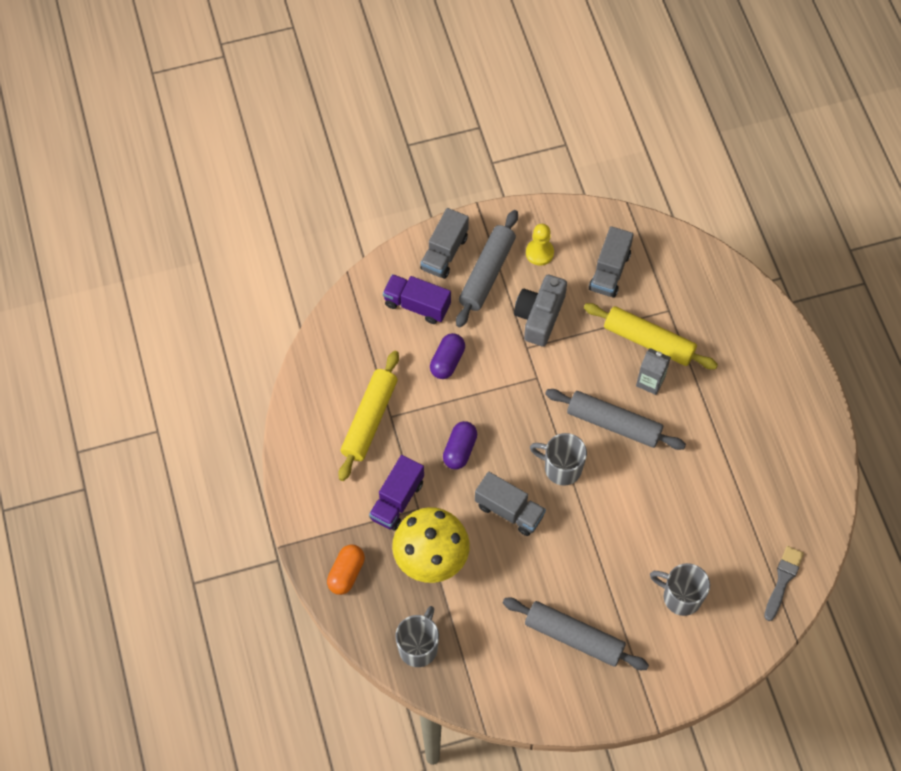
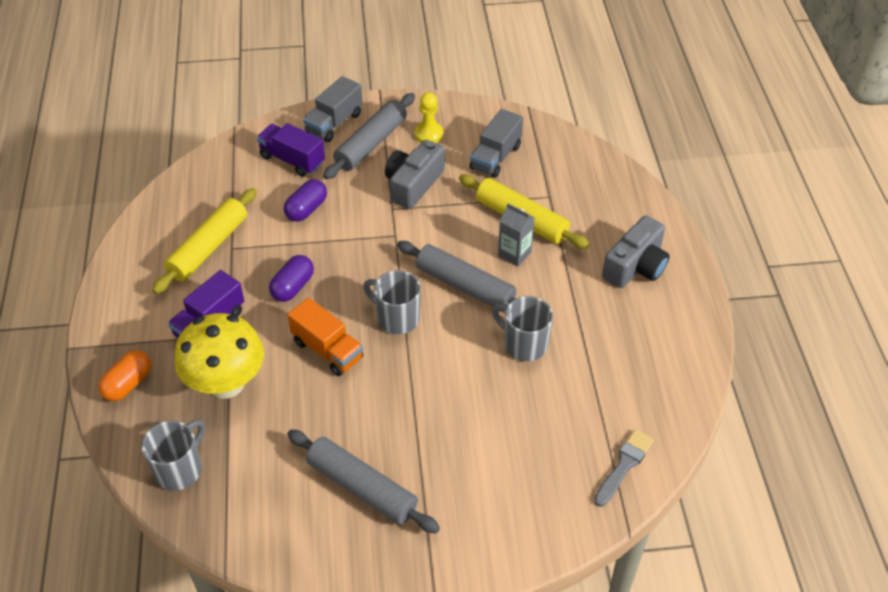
camera: 10 degrees right, 15 degrees down
(509, 510) = (327, 350): grey truck -> orange truck
(680, 596) = (498, 464): grey mug -> grey mug (524, 344)
(761, 377) = (636, 266): none -> grey camera

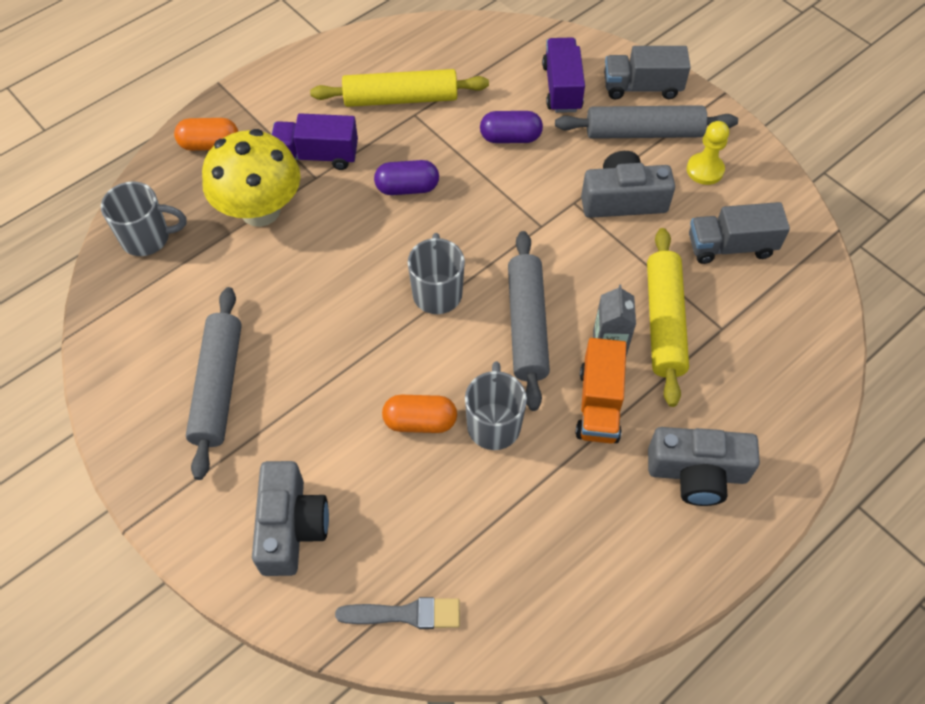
camera: 55 degrees right, 10 degrees up
(327, 350) = (355, 261): orange truck -> orange truck (599, 404)
(490, 382) = (420, 421): none -> orange capsule
(513, 498) = (291, 527): none -> grey camera

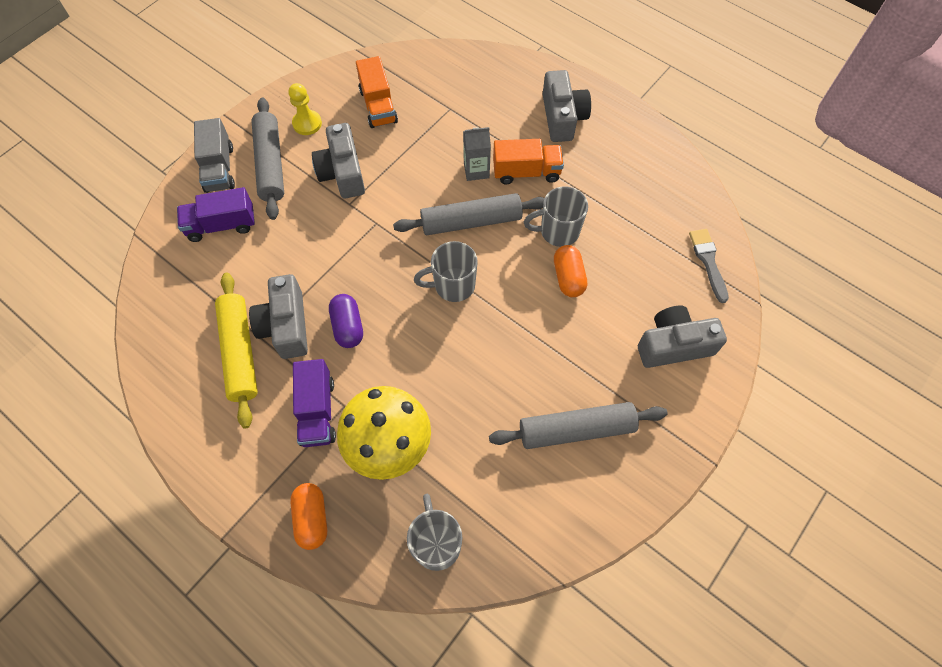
camera: 100 degrees left, 5 degrees up
(422, 136) = (286, 325): none -> grey camera
(510, 137) = (283, 256): purple capsule -> none
(664, 322) = (451, 140): yellow rolling pin -> none
(730, 246) = (378, 106): grey truck -> orange truck

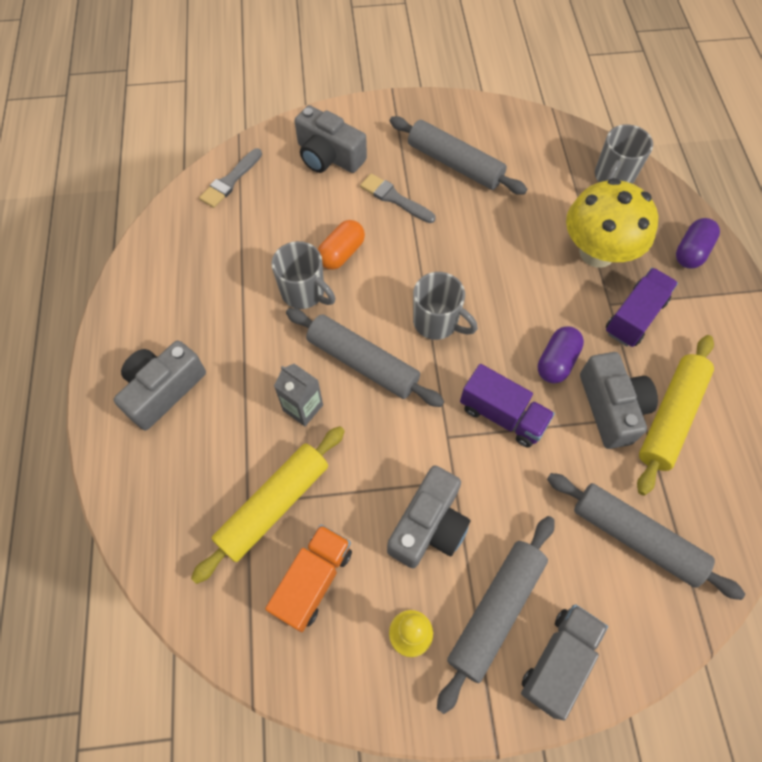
camera: 135 degrees left, 0 degrees up
(215, 258) = (636, 537): none -> grey rolling pin
(221, 225) = (604, 574): purple truck -> purple truck (502, 415)
(286, 325) = (611, 407): grey camera -> grey camera turned 45 degrees counterclockwise
(312, 518) = (691, 251): orange capsule -> purple capsule
(435, 118) = (274, 505): none -> yellow rolling pin
(526, 172) = (263, 365): orange truck -> none
(584, 353) = (394, 198): none -> grey brush

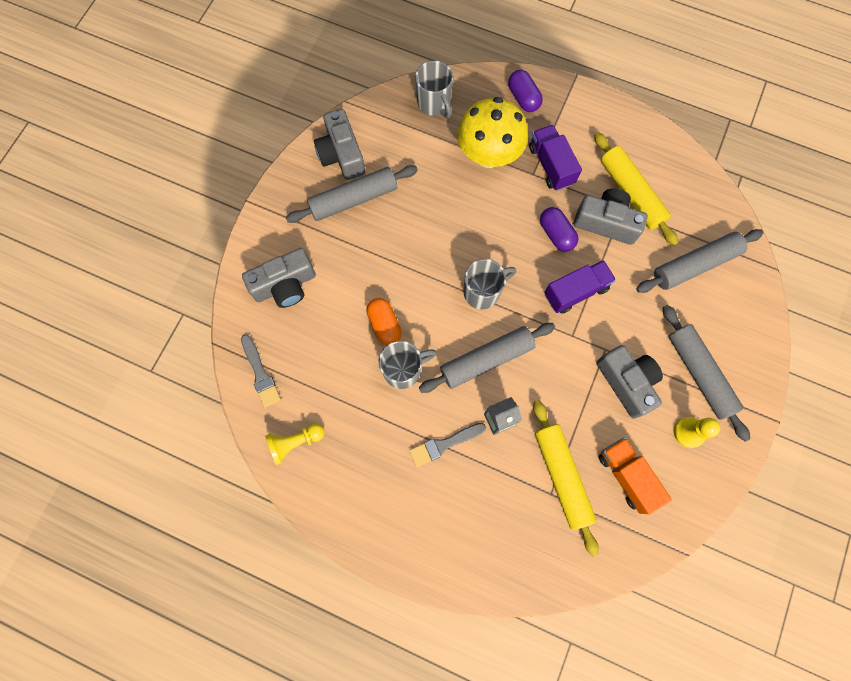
camera: 60 degrees left, 10 degrees up
(163, 390) = (428, 514): grey camera -> grey camera (341, 155)
(178, 240) = (295, 442): none -> yellow pawn
(394, 198) = (358, 260): grey brush -> grey brush (444, 444)
(558, 661) = (744, 355): grey truck -> none

